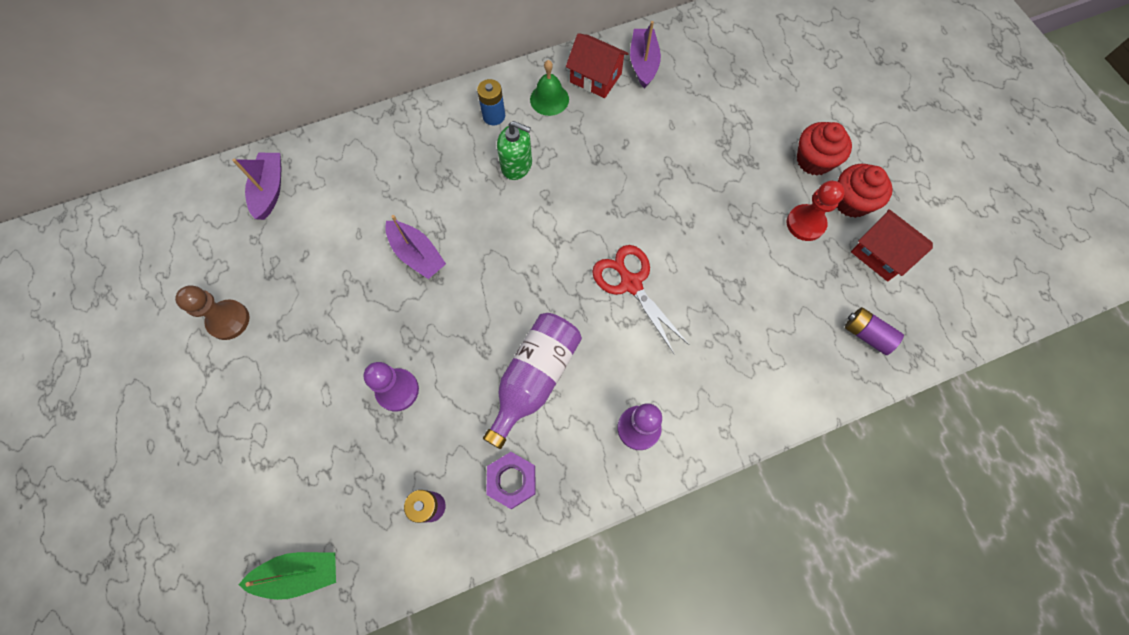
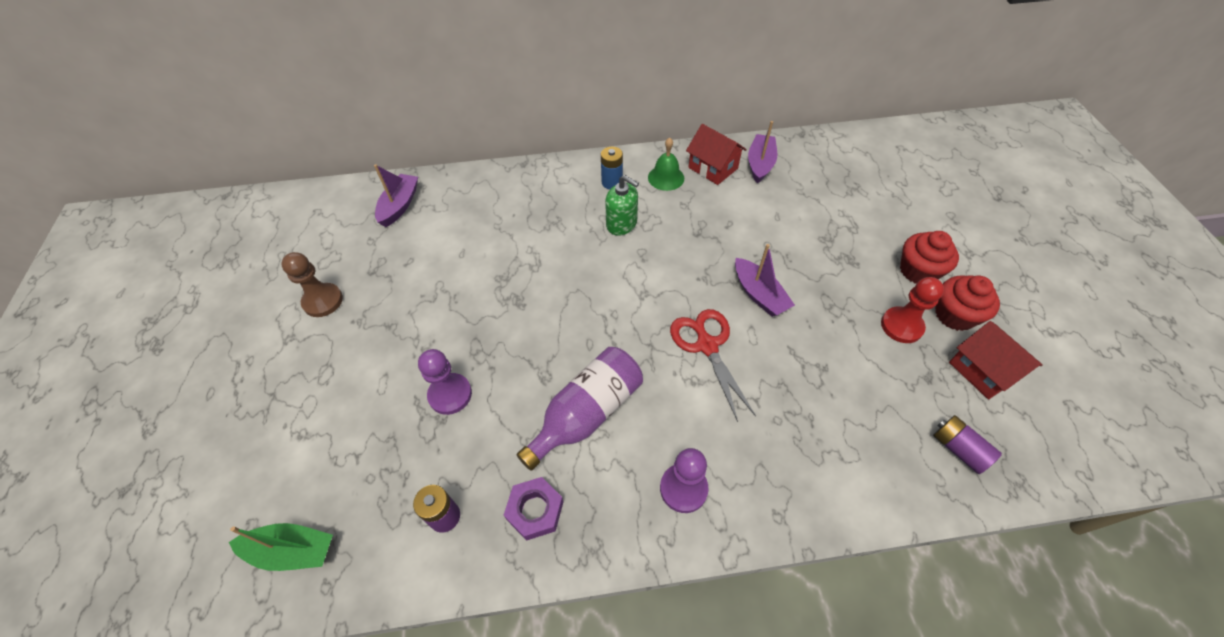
camera: 15 degrees right, 15 degrees down
(417, 254) = (508, 280): purple boat -> purple boat (759, 294)

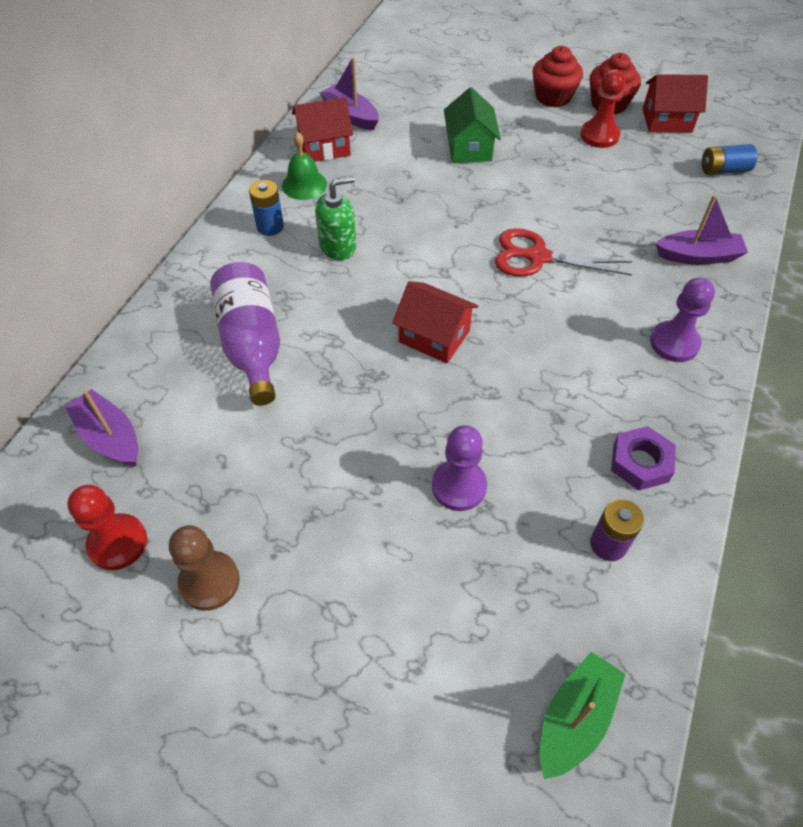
camera: 60 degrees left, 0 degrees up
(332, 248) = (118, 543): none -> red pawn
(576, 318) = (434, 336): none -> red house
(587, 413) = (556, 377): purple bottle -> purple bottle (252, 344)
(759, 294) = (506, 196): purple boat -> purple boat (698, 256)
(793, 246) = (469, 148): none -> green house
(958, 449) = (724, 170): purple battery -> blue battery

